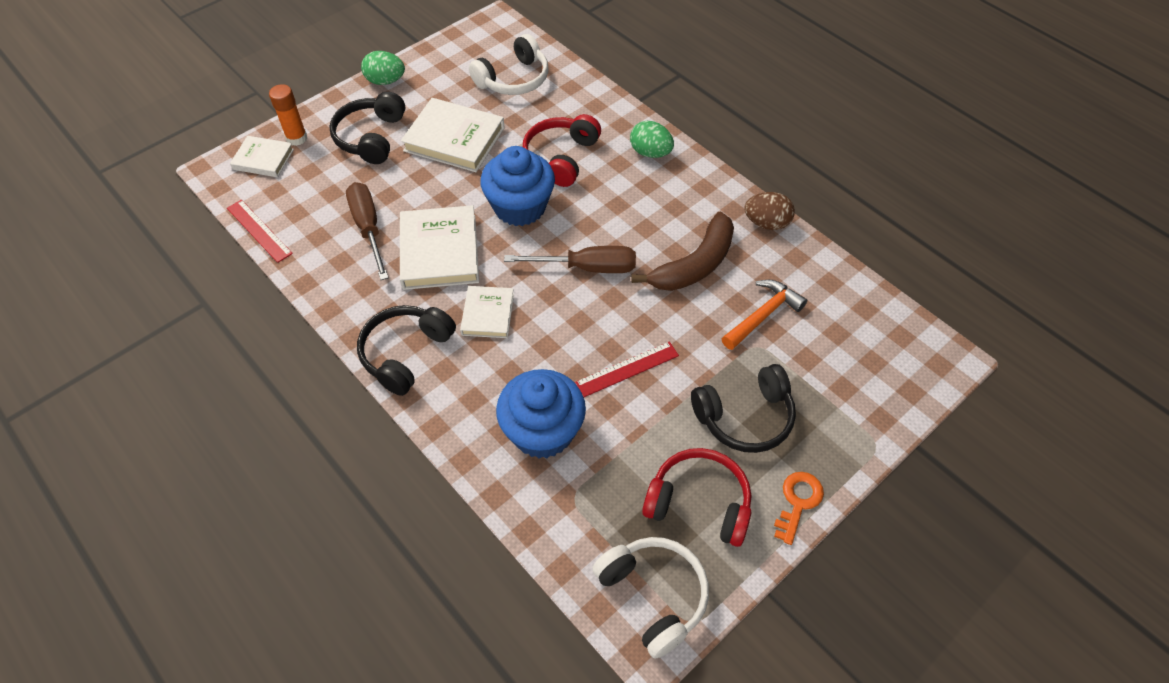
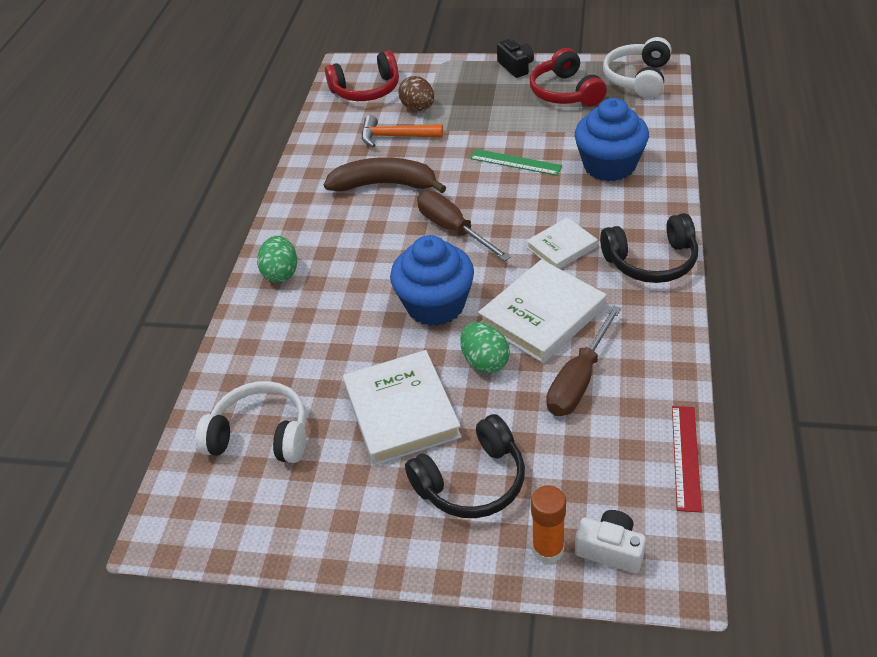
camera: 125 degrees left, 10 degrees down
(263, 159) = (610, 550): white book -> white camera
(385, 81) = (372, 551): green egg -> green egg (485, 362)
(561, 157) = (346, 321): red headphones -> red headphones (366, 90)
(627, 369) = (515, 162): red ruler -> green ruler
(745, 417) = (486, 106): black headphones -> none
(766, 223) = (301, 176): brown egg -> brown egg (418, 108)
(798, 502) = (516, 67): orange key -> black camera

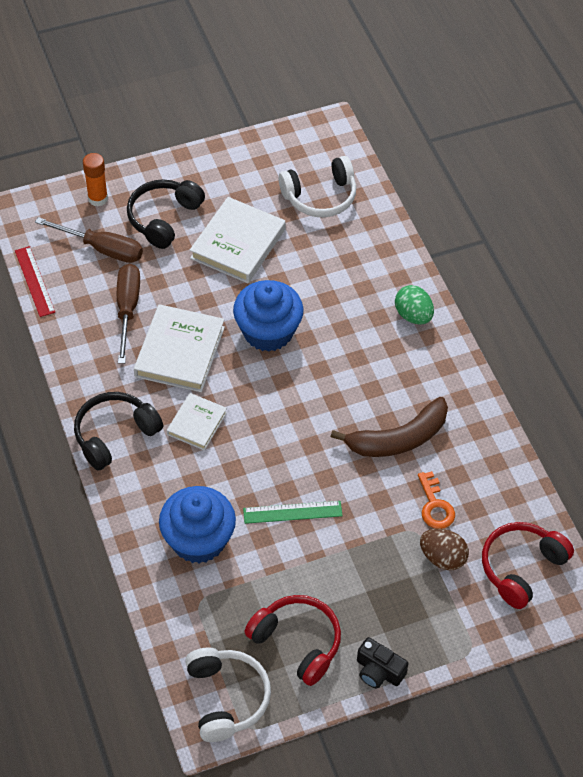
camera: 145 degrees right, 10 degrees up
(395, 137) = (435, 506): orange hammer -> orange key
(401, 411) = (238, 244): white book -> white book turned 75 degrees clockwise
(453, 229) = (301, 409): brown screwdriver -> brown screwdriver (102, 249)
(485, 362) = (202, 299): green egg -> none
(610, 550) = (61, 211): white camera -> none

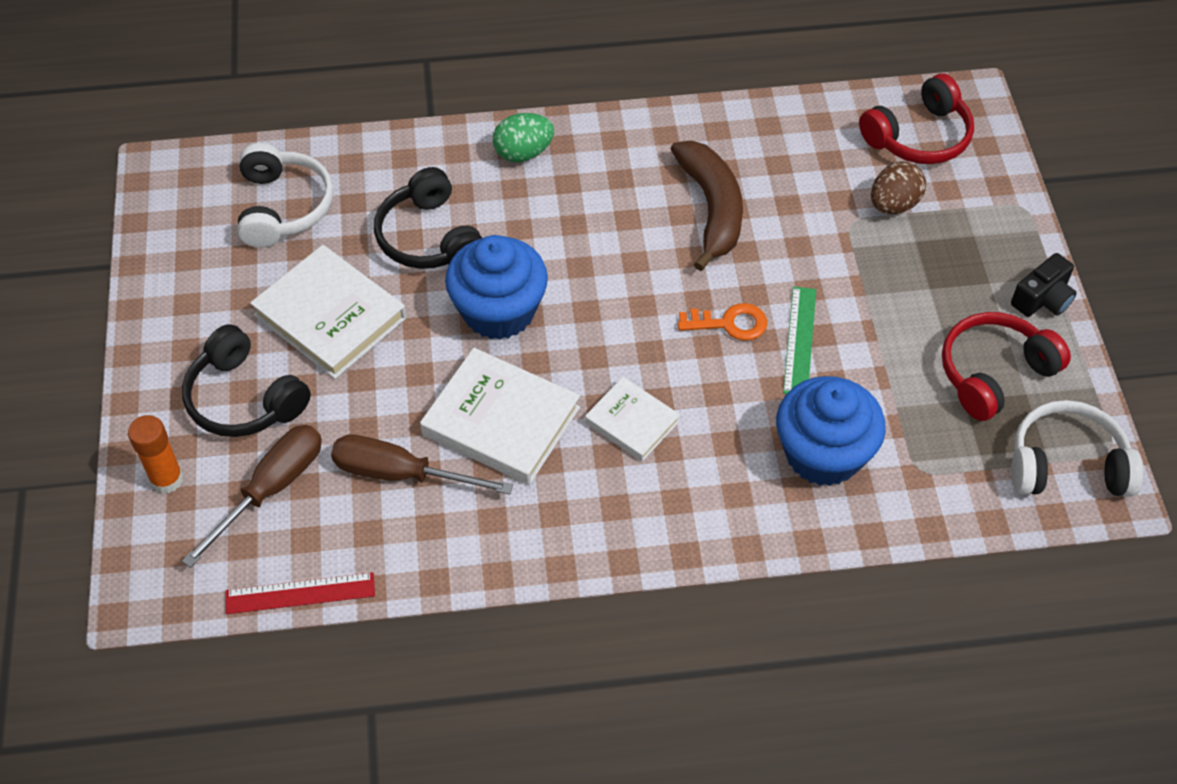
camera: 75 degrees left, 0 degrees up
(115, 435) = (626, 527): black headphones -> black headphones (429, 238)
(435, 506) = (818, 195): orange key -> orange key (729, 323)
(521, 567) = (919, 136): red headphones -> red headphones turned 90 degrees counterclockwise

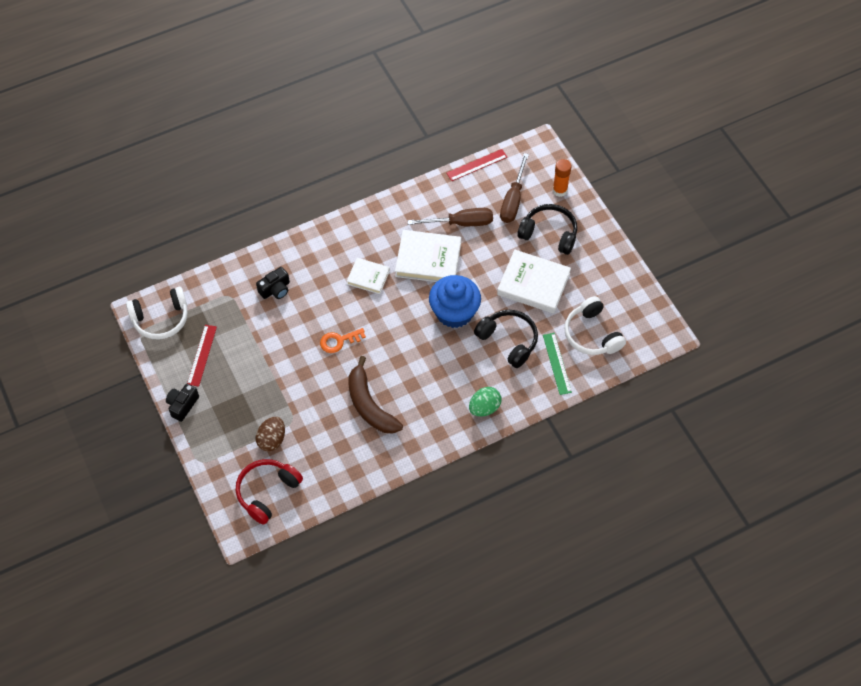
camera: 160 degrees right, 5 degrees up
(800, 340) = (301, 343): green ruler -> green ruler (557, 363)
(823, 454) = (275, 289): blue cupcake -> black camera
(994, 373) = (202, 355): red headphones -> red ruler

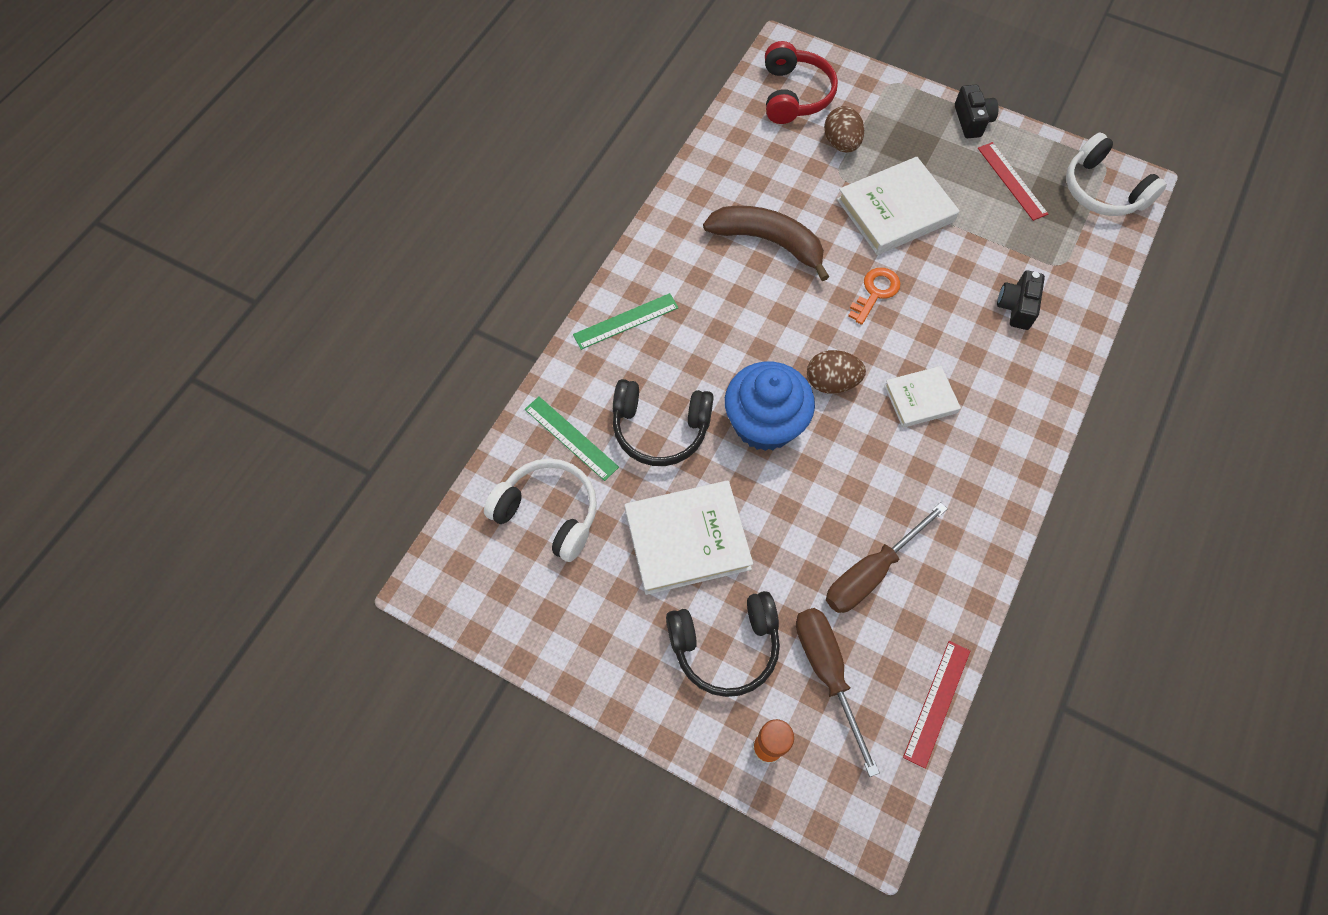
camera: 145 degrees right, 5 degrees up
(161, 319) = (1102, 190): white headphones -> white headphones turned 75 degrees counterclockwise
(404, 311) = (831, 382): none -> brown egg
(428, 259) = (866, 479): white book -> white book (895, 210)
(484, 408) = (626, 321): green egg -> green ruler

